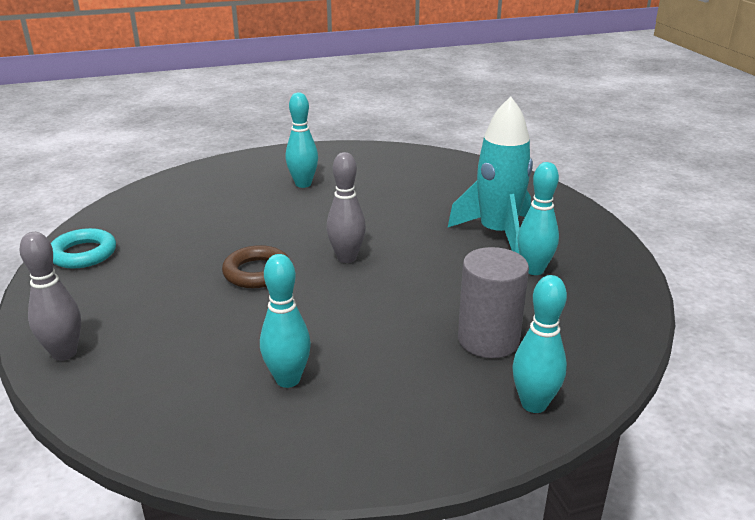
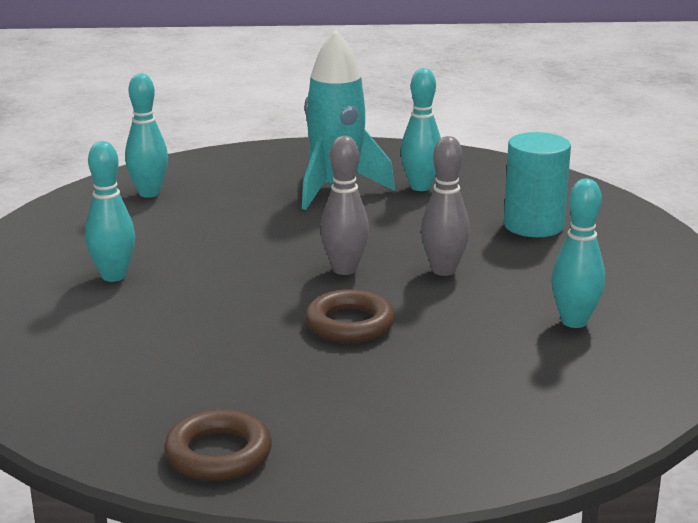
camera: 75 degrees left, 5 degrees down
(64, 353) = (488, 457): grey bowling pin -> grey bowling pin (443, 270)
(83, 254) = (218, 454): turquoise ring -> brown ring
(488, 340) = (533, 225): grey cylinder -> turquoise cylinder
(534, 404) = (629, 224): turquoise bowling pin -> turquoise bowling pin (149, 193)

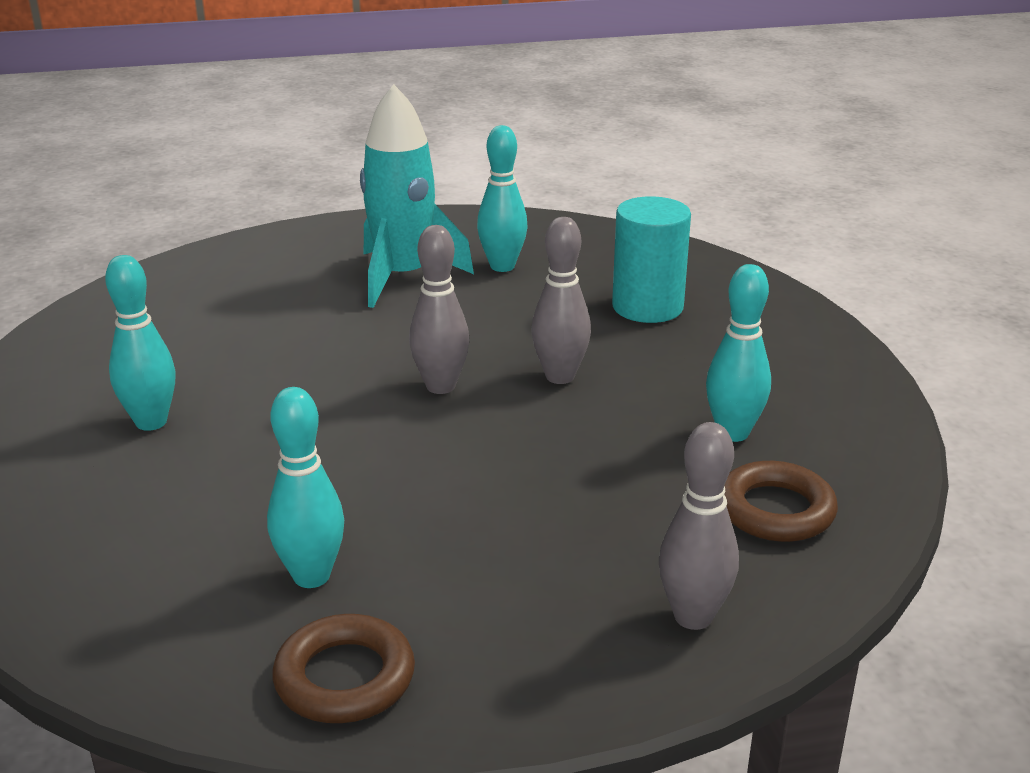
camera: 10 degrees left, 5 degrees up
(149, 193) = (173, 300): turquoise bowling pin -> turquoise bowling pin (311, 576)
(350, 324) = (466, 463): brown ring -> brown ring (775, 510)
(497, 442) = (693, 617): none -> grey bowling pin

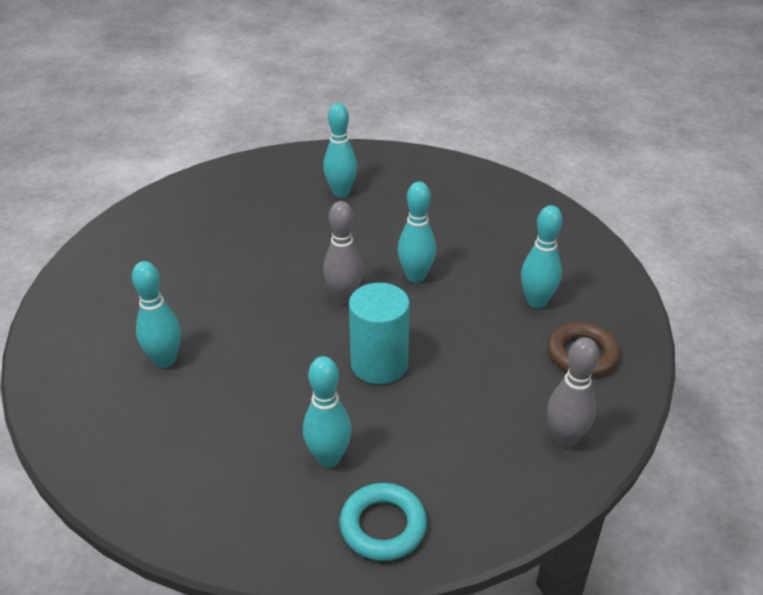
camera: 15 degrees left, 10 degrees up
(345, 678) = (383, 526): brown ring -> turquoise ring
(403, 277) = (279, 211): turquoise rocket -> none
(560, 376) = (415, 276): grey bowling pin -> turquoise bowling pin
(647, 307) = (447, 212): turquoise cylinder -> turquoise cylinder (379, 364)

